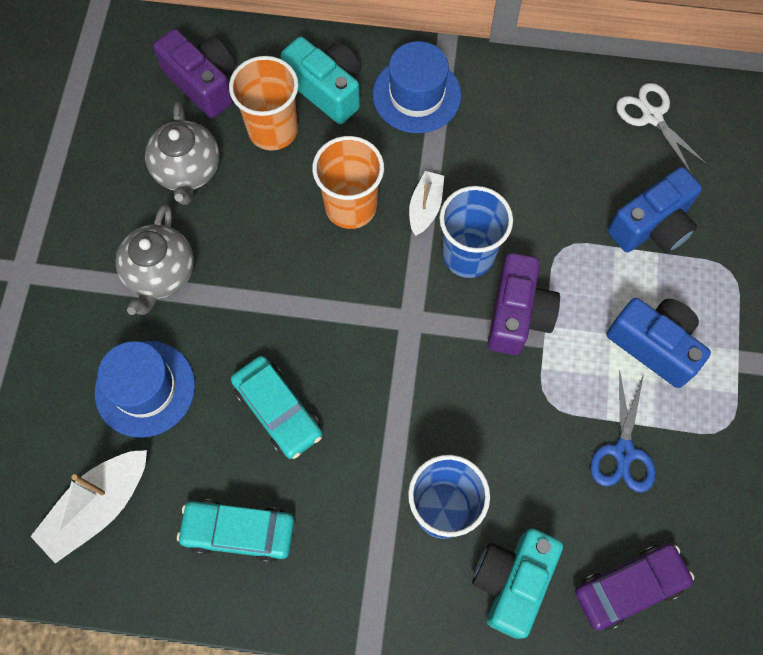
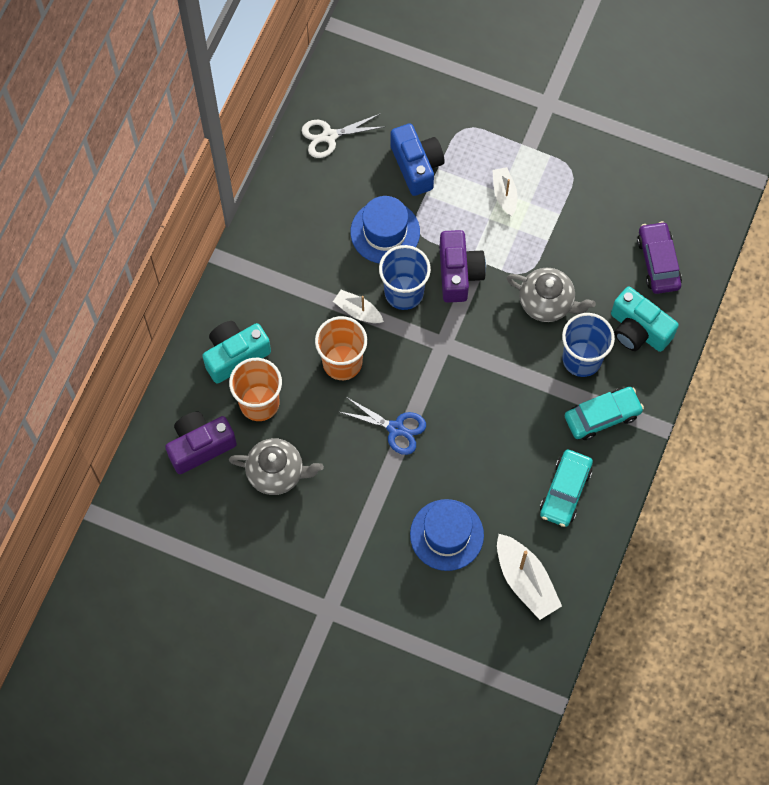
camera: 75 degrees left, 0 degrees up
(160, 274) = (359, 508): grey teapot -> grey teapot (547, 303)
(278, 411) = (487, 448): turquoise car -> turquoise car (602, 416)
(416, 95) = (260, 292): blue hat -> blue hat (385, 232)
(517, 315) = (458, 273): purple camera -> purple camera turned 60 degrees clockwise
(623, 452) = (572, 237): blue scissors -> blue scissors (395, 428)
(654, 345) = (504, 194): blue camera -> white boat

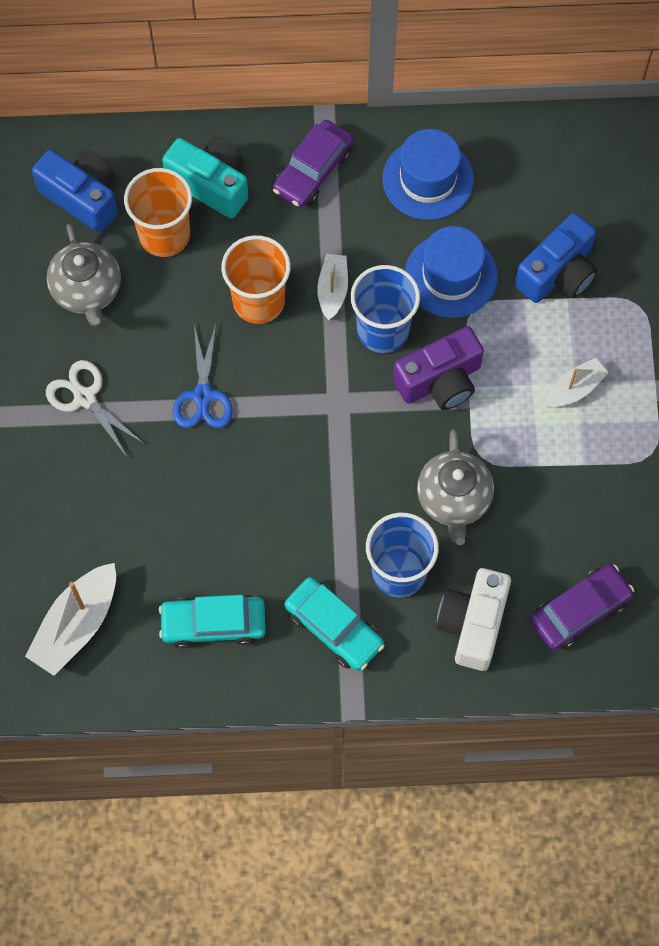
camera: 65 degrees right, 0 degrees up
(200, 446) = (82, 197): purple camera -> blue camera
(260, 284) = (313, 170): none -> purple car
(329, 136) = (543, 161): white scissors -> white scissors (85, 398)
(446, 535) = (95, 510): blue hat -> blue hat (428, 179)
(638, 330) = (473, 624): turquoise camera -> white camera

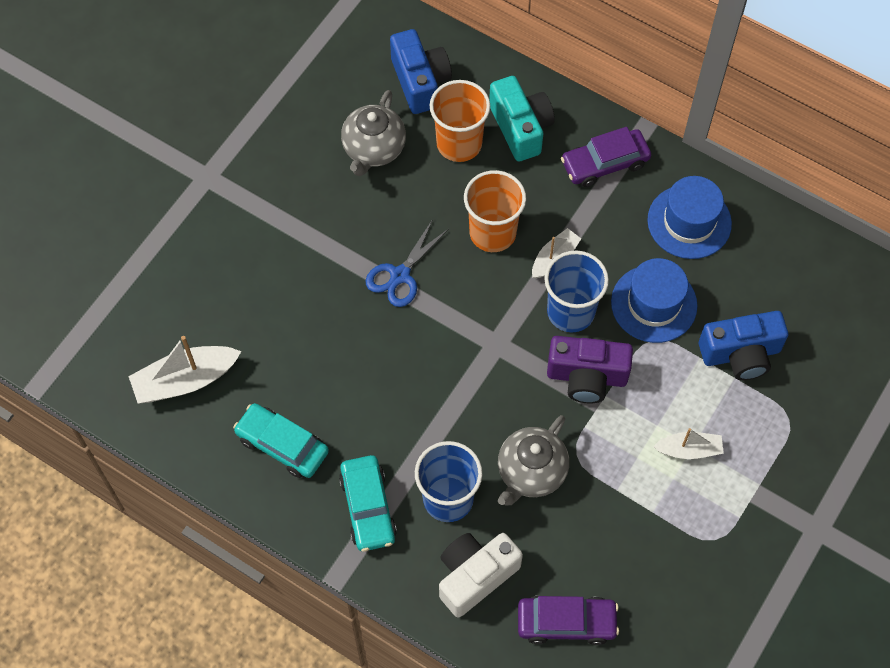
camera: 35 degrees right, 5 degrees down
(85, 398) = (314, 223): white scissors -> none

